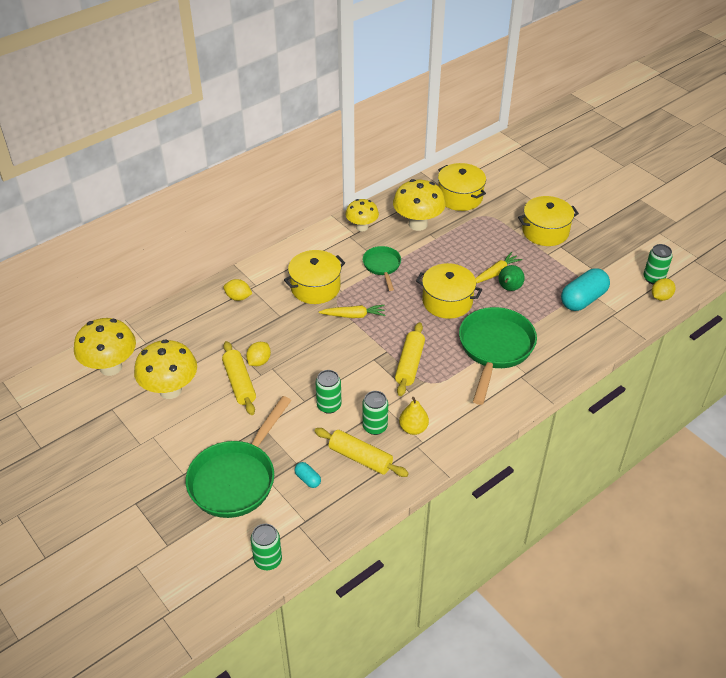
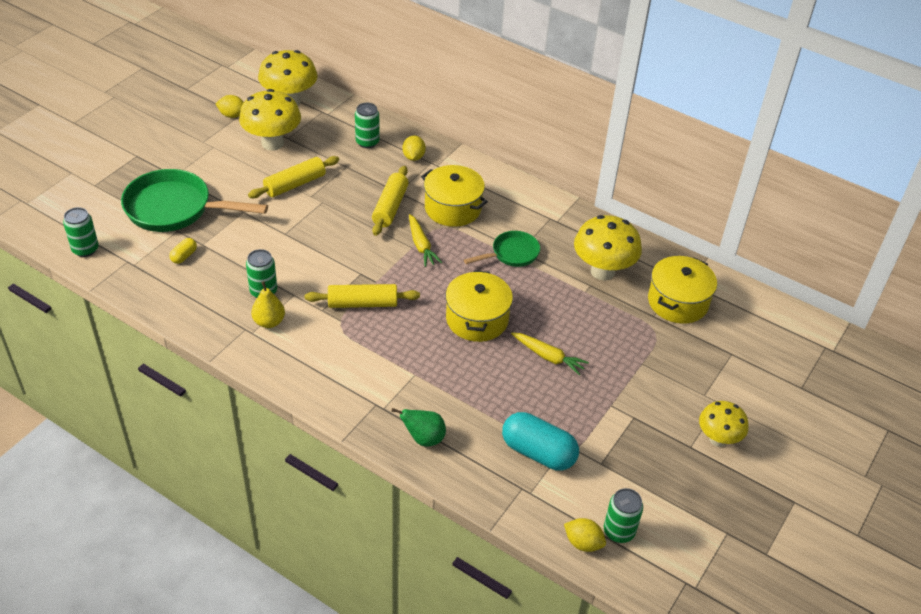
camera: 70 degrees right, 0 degrees up
(259, 361) = (328, 191): yellow lemon -> yellow lemon (232, 115)
(308, 479) = (184, 256): turquoise capsule -> yellow capsule
(329, 405) = (283, 252): green can -> green can (367, 142)
(360, 458) = (219, 288): yellow rolling pin -> yellow rolling pin (390, 207)
(362, 227) = (571, 225): yellow mushroom -> yellow mushroom (718, 439)
(494, 349) = (413, 374): green pan -> none
(509, 288) = (525, 373): green pear -> green pear (424, 438)
(545, 231) = (656, 397): yellow pot -> none

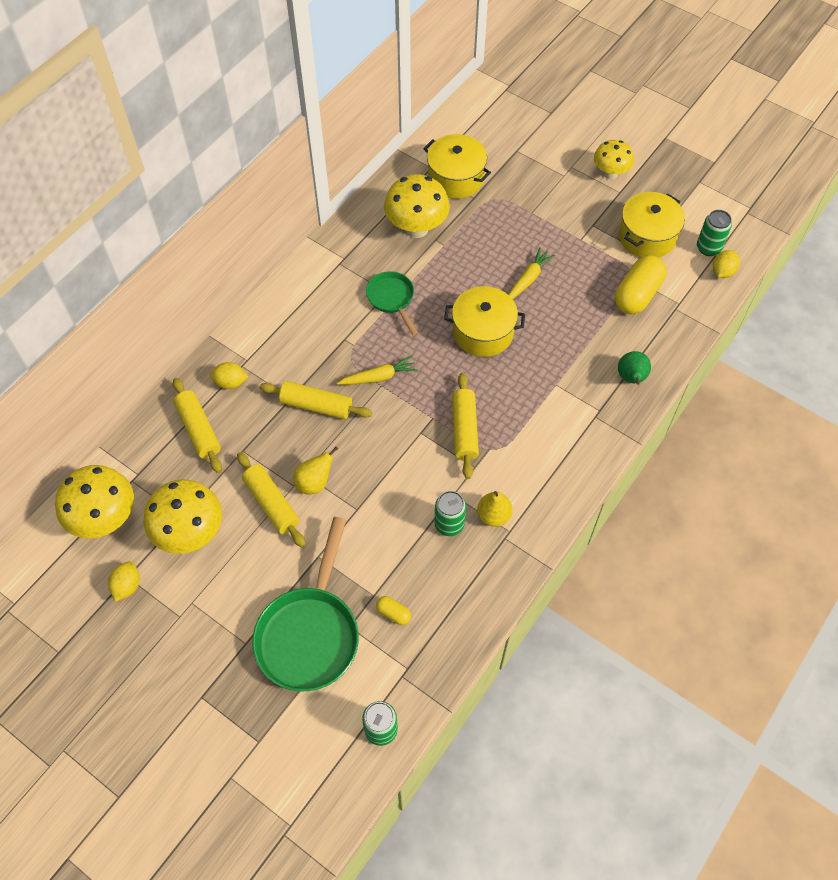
camera: 85 degrees left, 15 degrees up
(313, 208) = (314, 482): none -> yellow pear
(367, 142) = (198, 429): green can -> yellow rolling pin
(453, 208) = (320, 347): yellow pot -> yellow pot (647, 236)
(538, 452) = (637, 294): turquoise capsule -> yellow capsule

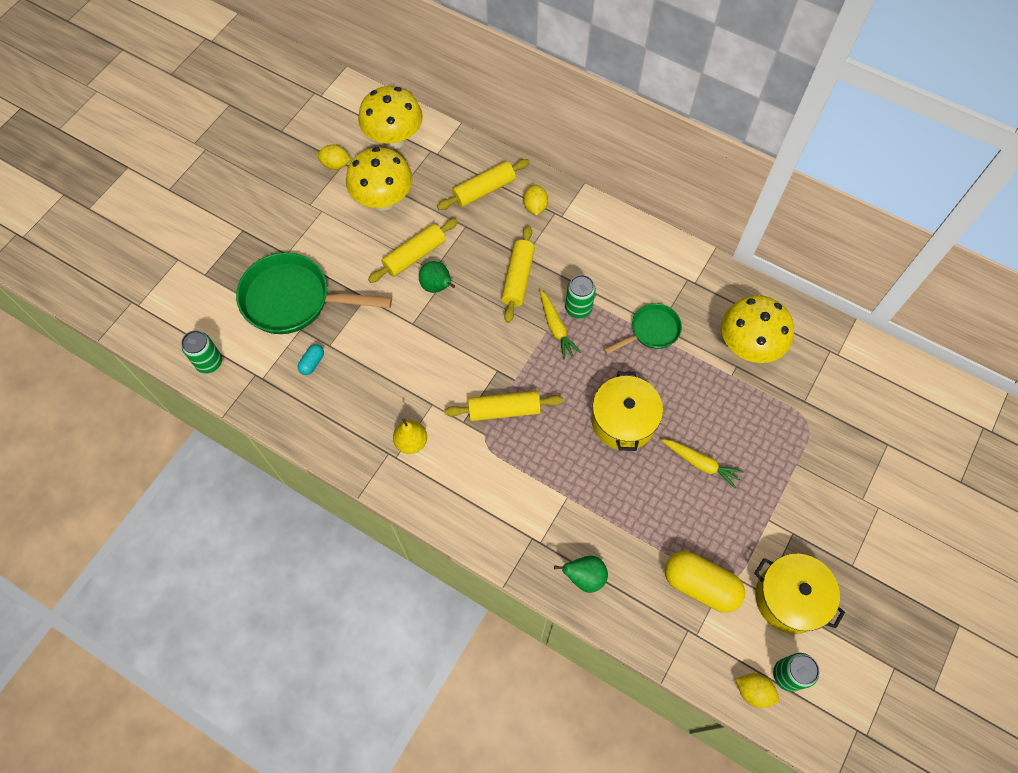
camera: 85 degrees right, 5 degrees up
(314, 482) = (437, 286): yellow pear -> green pear
(393, 613) = (312, 363): yellow capsule -> turquoise capsule
(449, 524) = (400, 403): green can -> green can (578, 308)
(456, 178) = (828, 381): yellow pot -> none
(610, 173) = (879, 554): yellow mushroom -> none

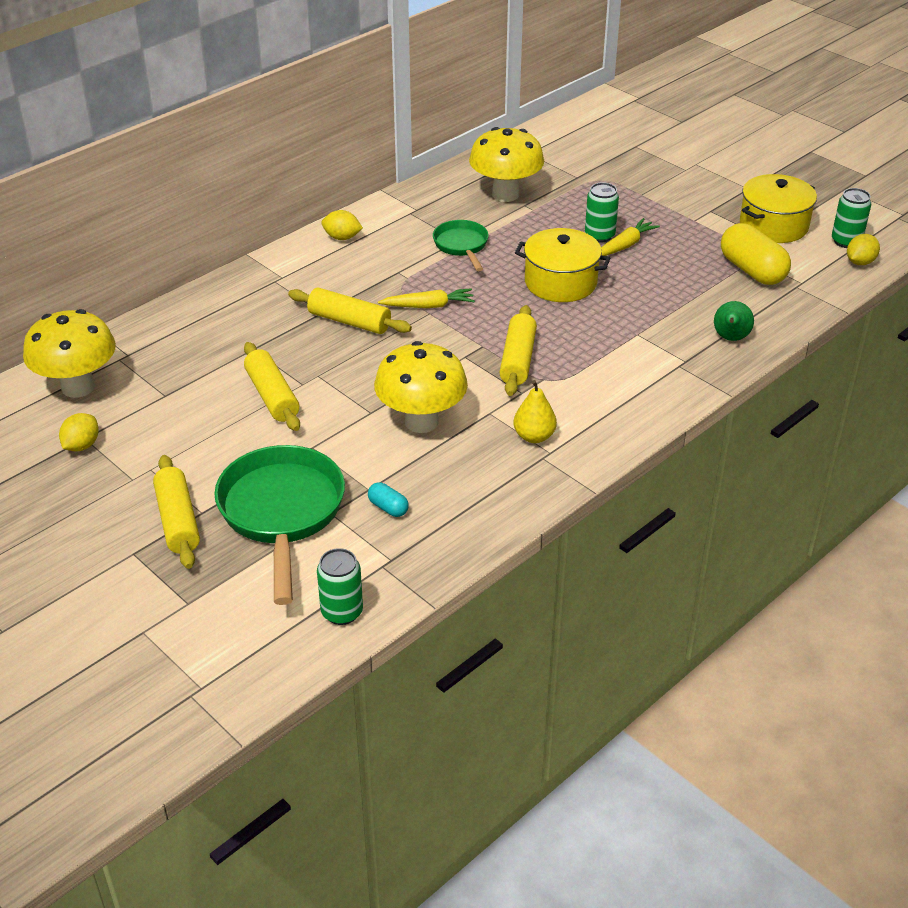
camera: 75 degrees left, 25 degrees down
(294, 300) = (282, 513): green pan -> green pan turned 150 degrees clockwise
(383, 200) = (170, 410): yellow mushroom -> yellow mushroom (421, 421)
(437, 286) = (328, 384): green pear -> none
(484, 190) = (209, 326): yellow rolling pin -> yellow rolling pin (178, 520)
(535, 207) = (258, 293): yellow lemon -> yellow lemon (342, 237)
(578, 308) = (411, 287): green can -> green can (599, 235)
(700, 585) = (752, 270): yellow capsule -> yellow capsule turned 75 degrees counterclockwise

